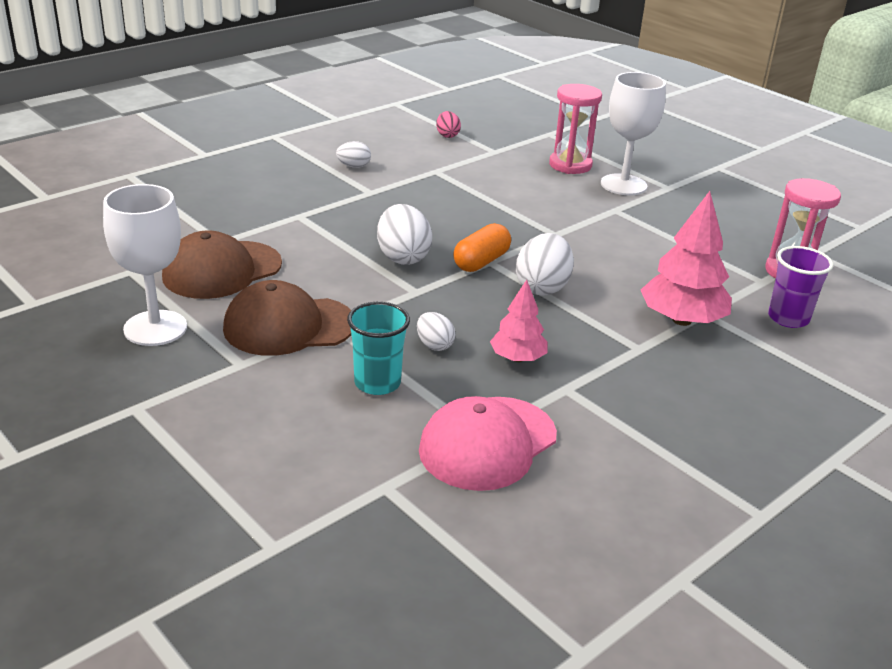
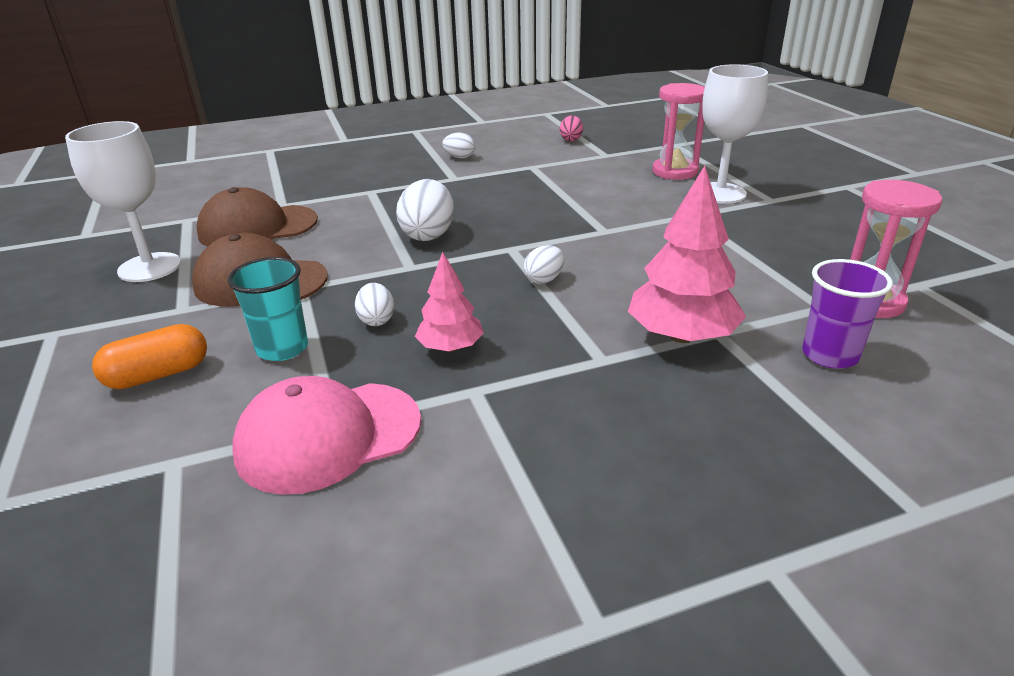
camera: 25 degrees right, 0 degrees up
(481, 262) = (502, 247): orange capsule -> orange capsule (158, 375)
(542, 287) = (544, 279): white egg -> white egg, size x0.56

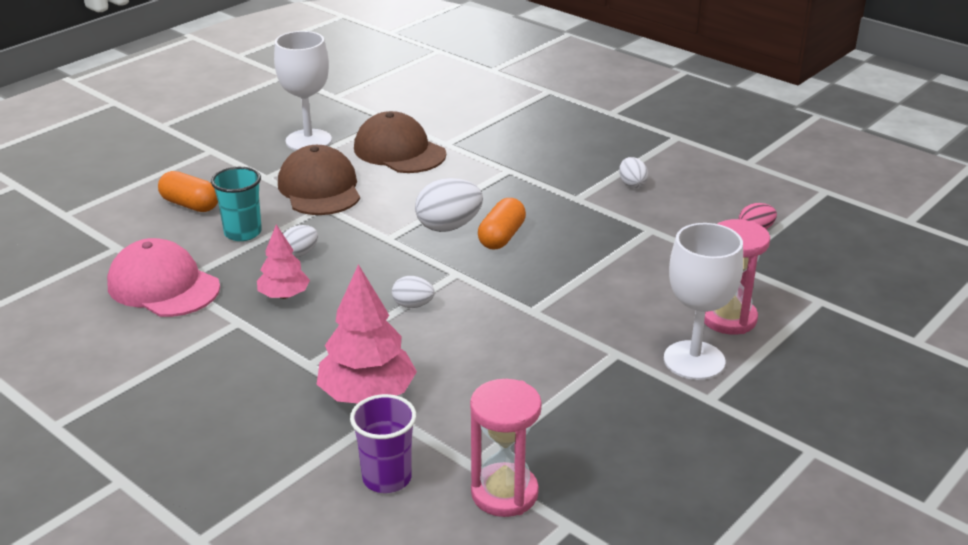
camera: 60 degrees right, 0 degrees up
(475, 217) = (501, 237): none -> orange capsule

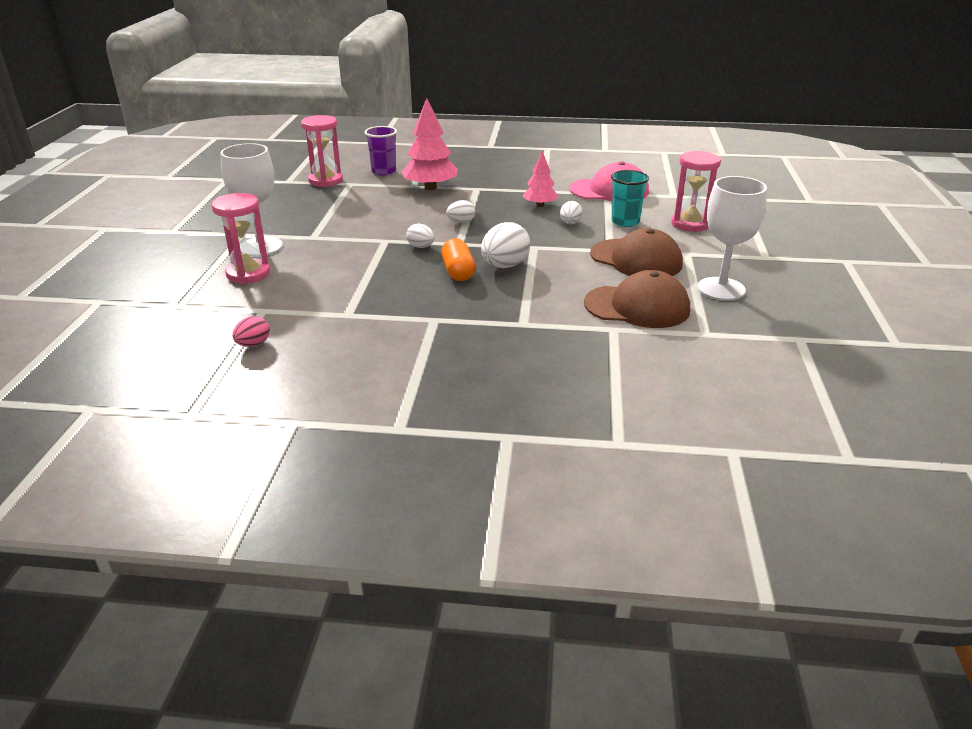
camera: 145 degrees right, 0 degrees up
(190, 205) = (690, 224): orange capsule -> pink hourglass
(632, 184) = (399, 349): white egg -> white egg (421, 247)

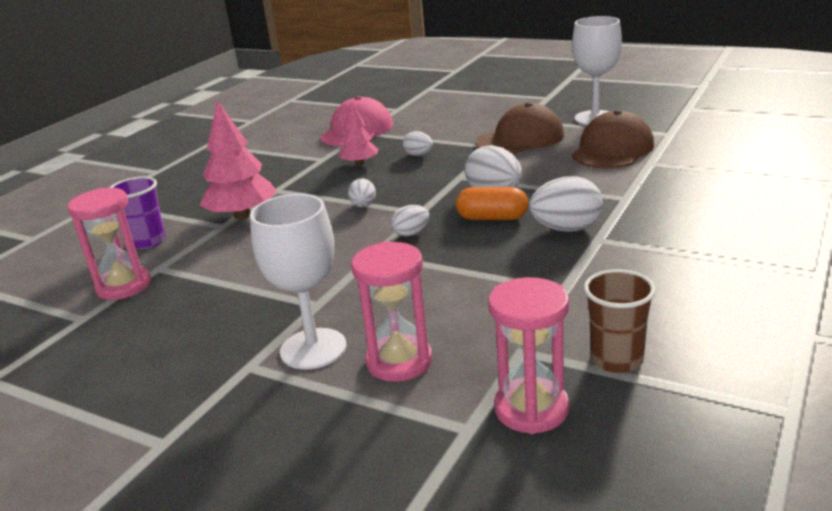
camera: 65 degrees left, 5 degrees down
(253, 344) = (616, 360): pink egg -> brown cup
(448, 304) = (566, 229): none -> white egg
(625, 222) = (436, 133): turquoise cup -> none
(690, 224) = (464, 111): pink hourglass -> pink hourglass (531, 409)

